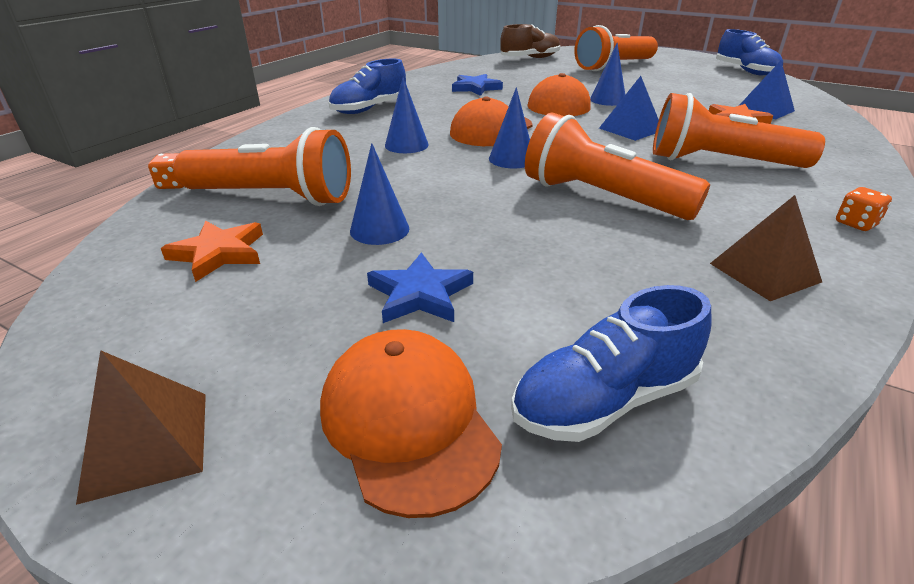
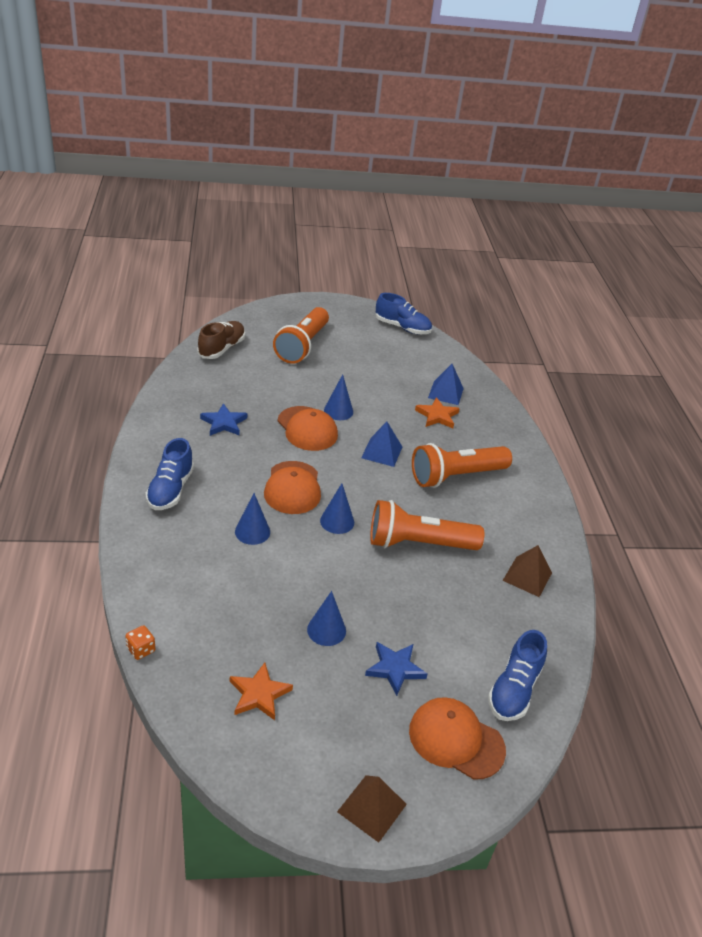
camera: 40 degrees left, 5 degrees up
(274, 197) = (229, 630): orange flashlight -> none
(856, 223) = (546, 515): orange dice -> none

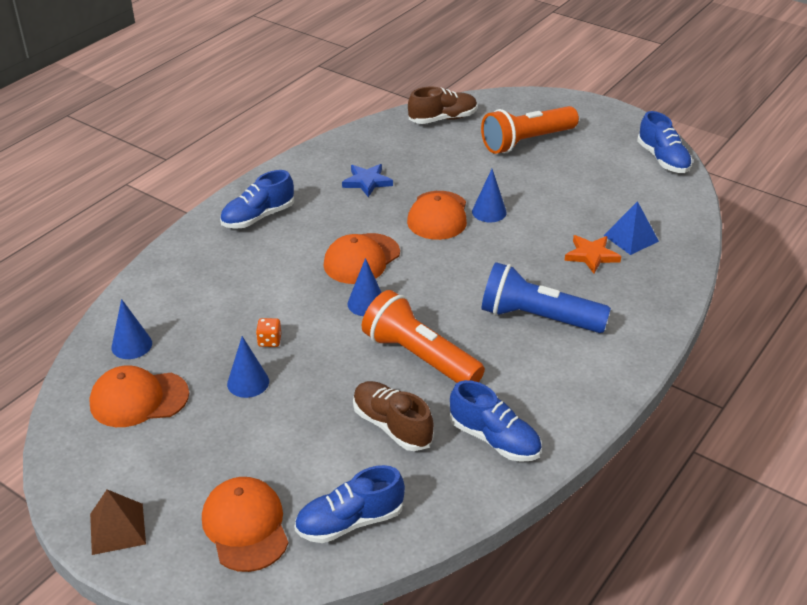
camera: 45 degrees right, 0 degrees up
(141, 650) = (97, 322): orange dice -> orange dice (269, 341)
(252, 532) = (283, 278): blue cone -> blue cone (131, 345)
(259, 694) = (139, 399): orange star -> orange cap
(382, 452) = (486, 264): blue pyramid -> none
(395, 669) = (266, 443): blue star -> none
(456, 476) = (537, 318): orange flashlight -> blue flashlight
(459, 604) = (392, 426): none -> brown shoe
(527, 576) = (494, 439): brown pyramid -> blue shoe

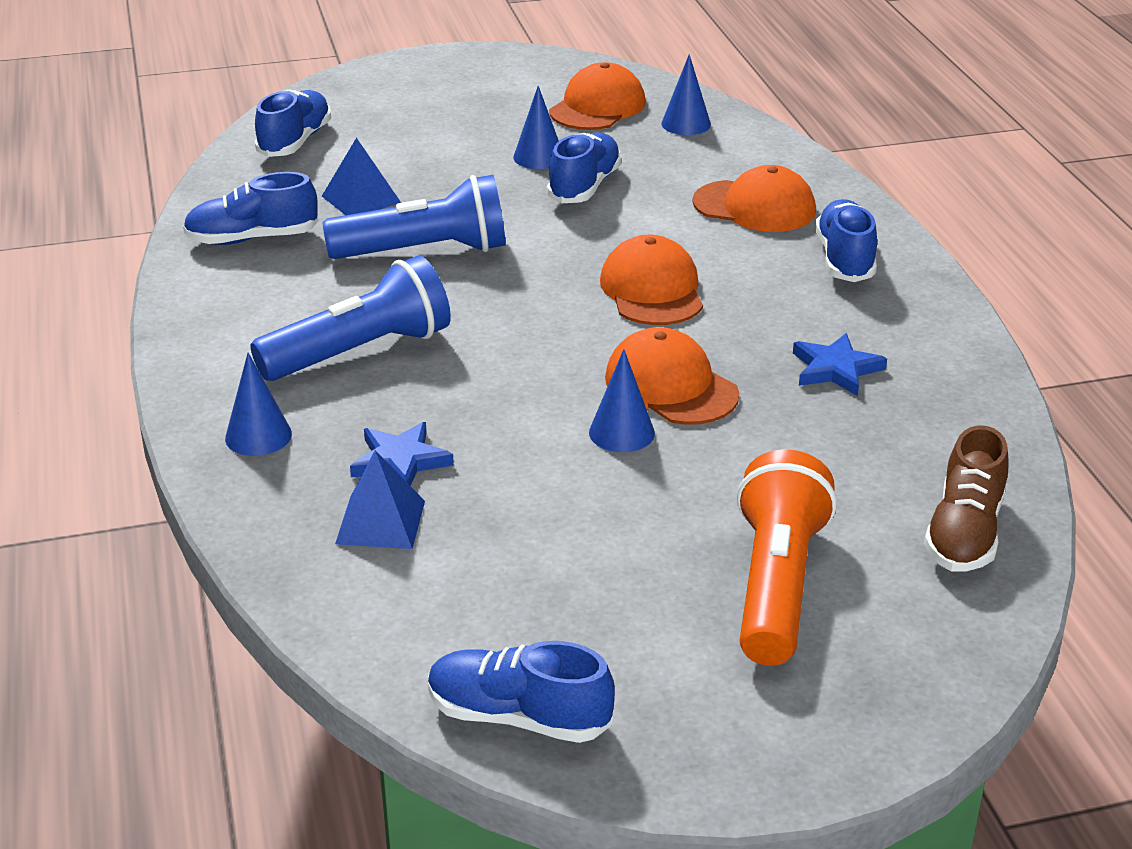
camera: 130 degrees right, 5 degrees down
(117, 528) = (455, 63): brown pyramid -> none
(245, 526) = (369, 104): orange cap -> orange cap (754, 207)
(269, 341) = (584, 186): orange dice -> blue shoe
(366, 303) = (561, 259): blue cone -> blue cone (258, 436)
(392, 426) = (361, 199): brown shoe -> blue pyramid
(419, 357) = (426, 252): orange flashlight -> blue flashlight
(591, 256) = (400, 461): orange star -> blue star

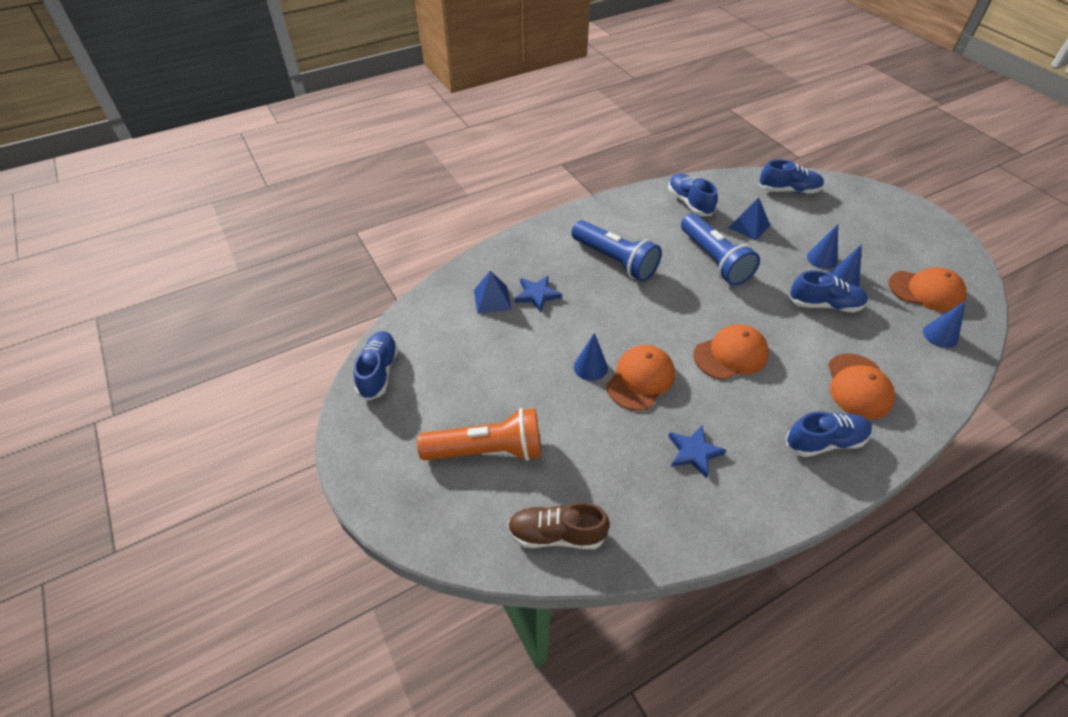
camera: 75 degrees right, 15 degrees up
(258, 436) = (538, 248): blue cone -> blue cone (822, 259)

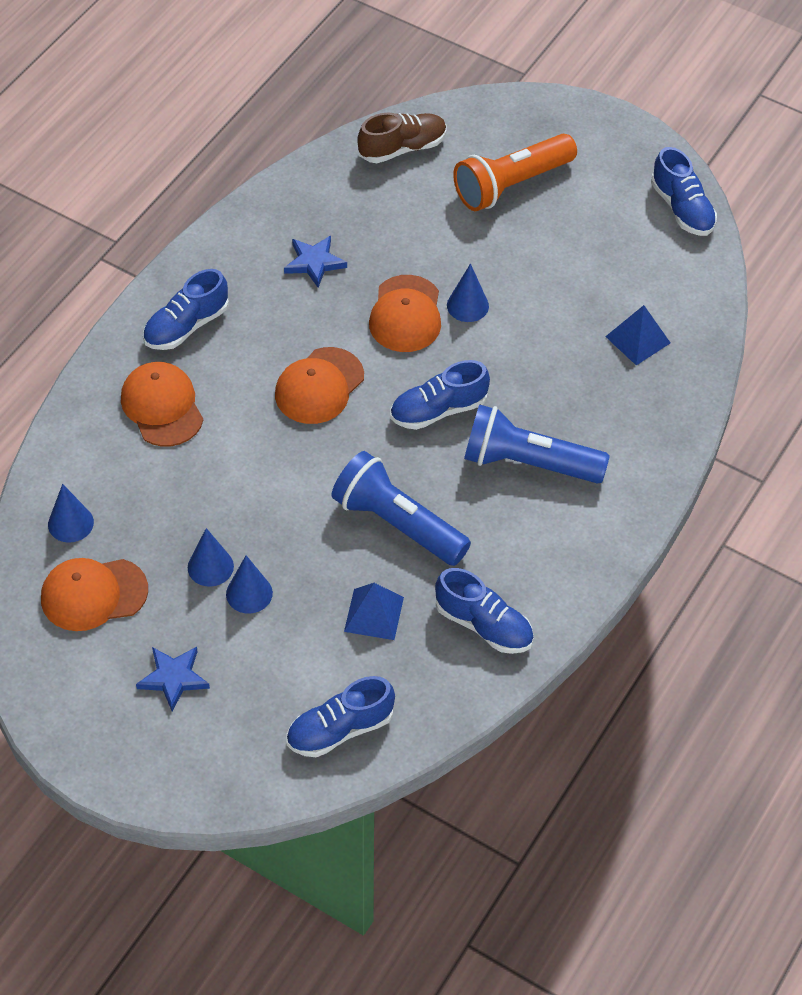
camera: 150 degrees right, 5 degrees up
(537, 295) = (590, 369): blue star -> blue star (173, 678)
(824, 305) = (226, 509): blue shoe -> blue shoe (438, 410)

